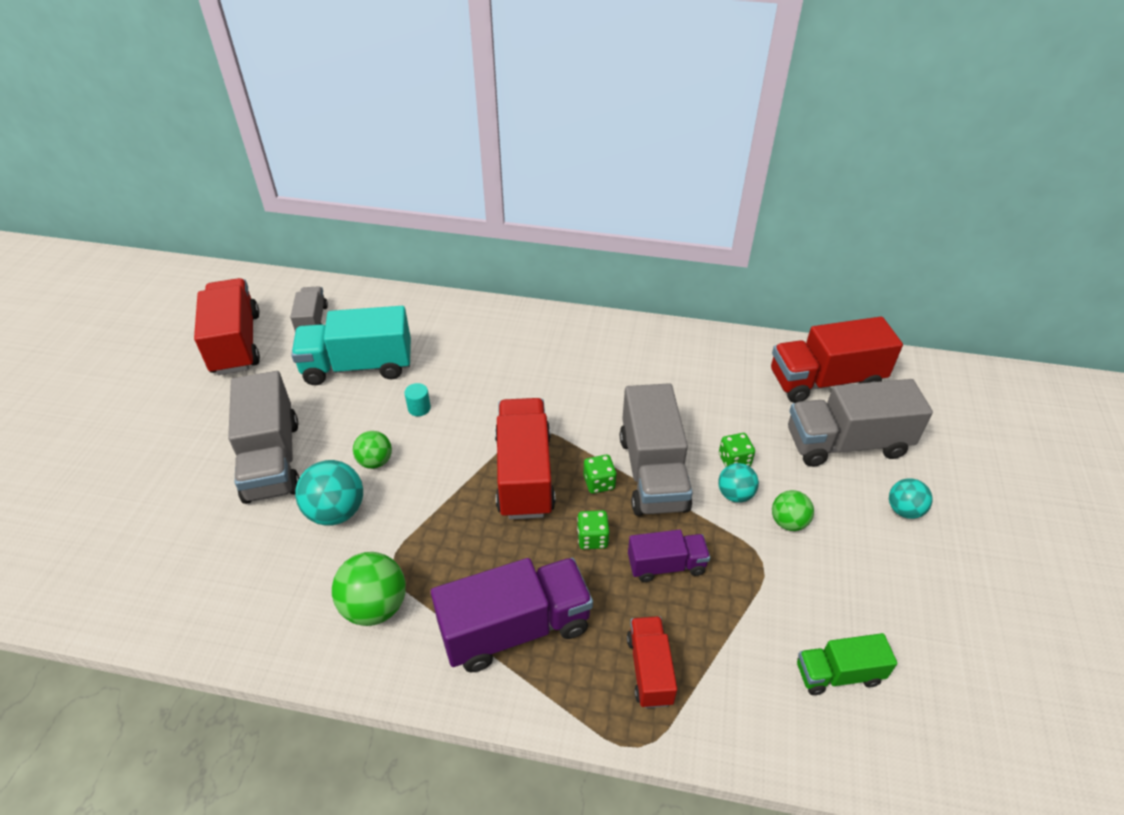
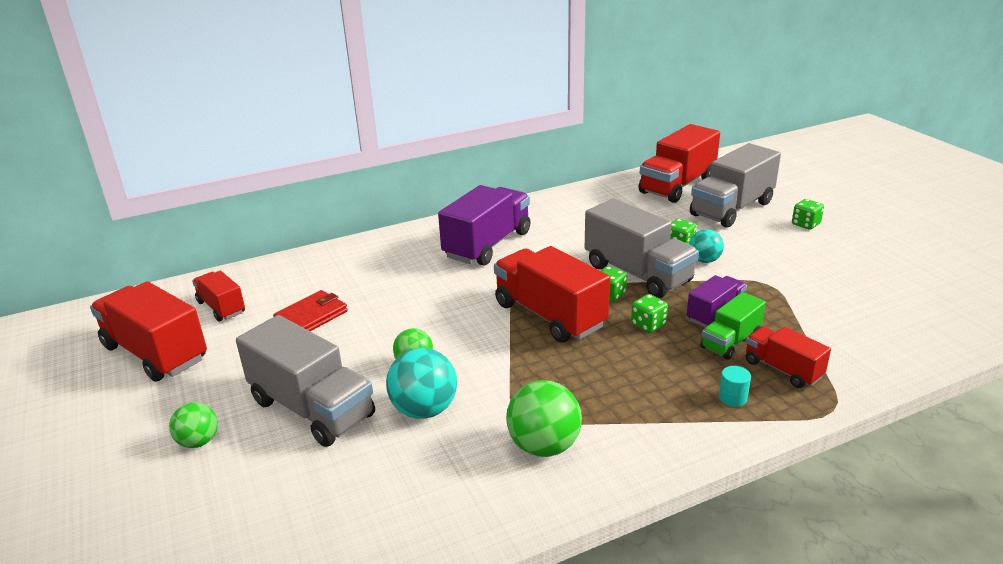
camera: 35 degrees left, 15 degrees down
(312, 321) = (221, 307): grey truck -> red truck
(358, 366) = (311, 316): turquoise truck -> red wallet
(419, 408) = (407, 317): turquoise cylinder -> turquoise cylinder (732, 398)
(515, 628) = (667, 398): purple truck -> purple truck (487, 245)
(788, 522) = (754, 258): green ball -> green ball (199, 442)
(838, 674) = (882, 312): green truck -> green truck (730, 341)
(904, 510) = (805, 224): turquoise ball -> green dice

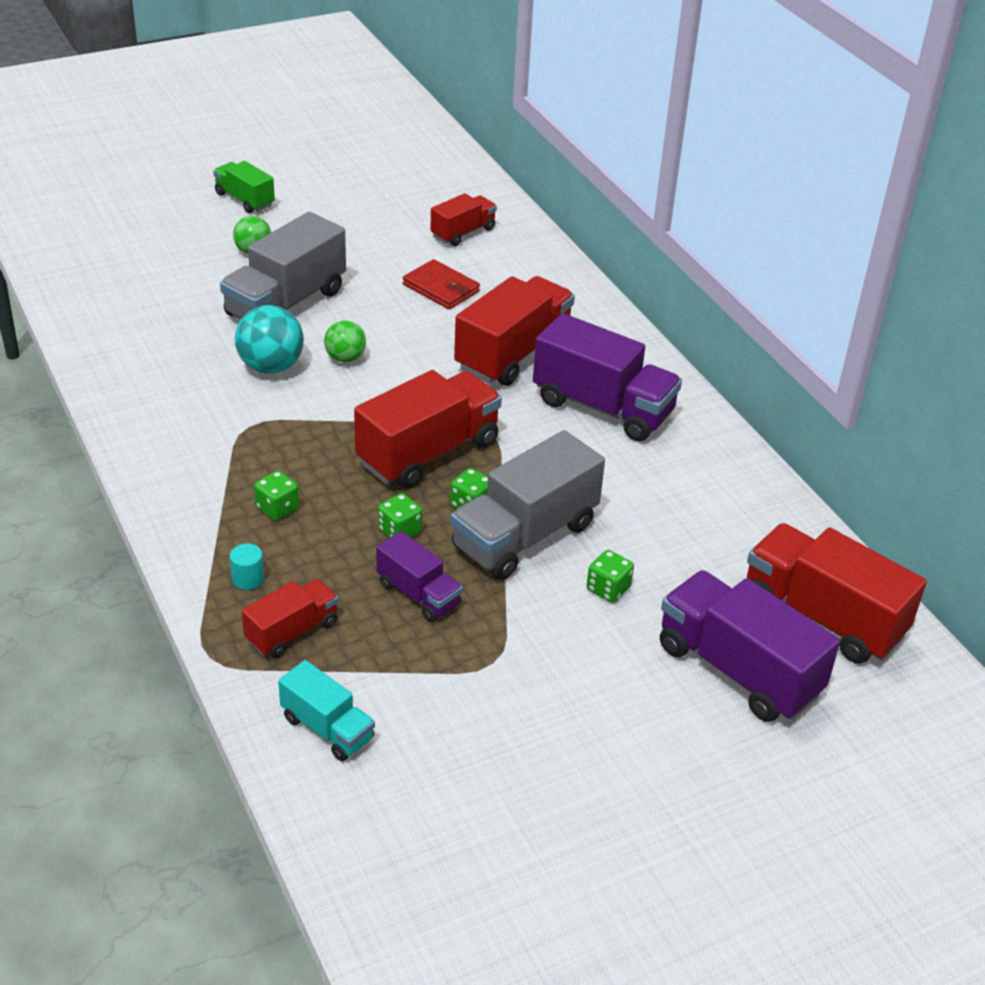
camera: 85 degrees right, 10 degrees up
(155, 353) = (386, 209): red truck -> red truck (513, 354)
(544, 446) = (202, 438): green ball -> none
(704, 260) = (561, 608): turquoise ball -> none
(730, 341) = (355, 597): green truck -> green truck (245, 200)
(731, 209) = (738, 670): grey truck -> purple truck
(805, 224) = (686, 753): green dice -> green dice (277, 508)
(870, 346) = (327, 728): none -> turquoise truck

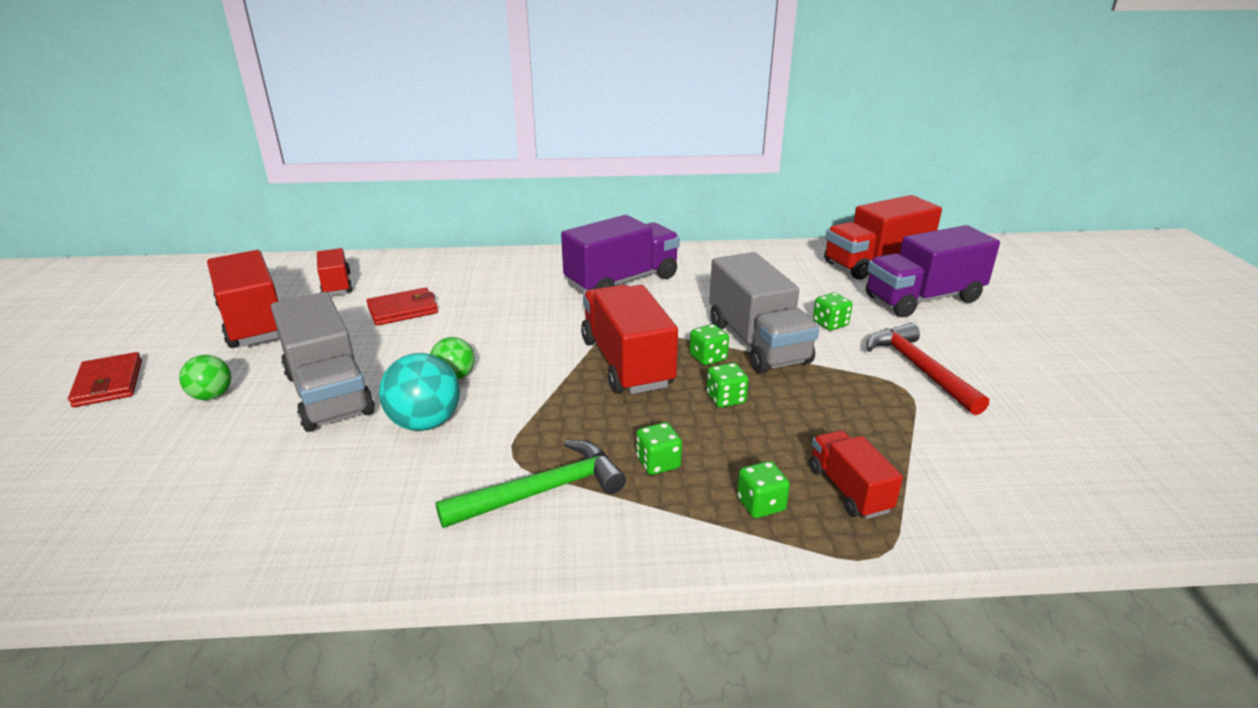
camera: 65 degrees left, 10 degrees down
(213, 454) = (542, 491): none -> green hammer
(245, 200) = (109, 383): green truck -> red wallet
(248, 579) = (760, 504): turquoise cylinder -> green dice
(327, 728) = (987, 493): turquoise truck -> none
(418, 594) = (813, 406): purple truck -> none
(513, 354) = (526, 299): red truck -> red truck (254, 322)
(543, 672) = (919, 369): none -> red hammer

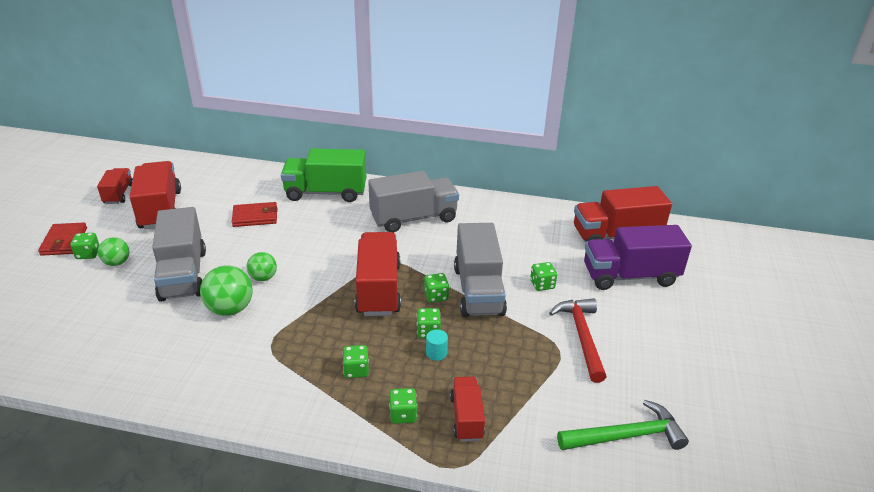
camera: 15 degrees right, 5 degrees up
(157, 393) = (88, 254): none -> green dice
(336, 285) = (222, 187): red truck -> red truck (119, 194)
(425, 423) = (230, 309): turquoise ball -> green ball
(488, 271) = (326, 193): none -> green truck
(542, 491) = (276, 374): green hammer -> green hammer (626, 436)
(622, 281) = (413, 218): purple truck -> grey truck
(753, 421) = (436, 353): none -> turquoise cylinder

